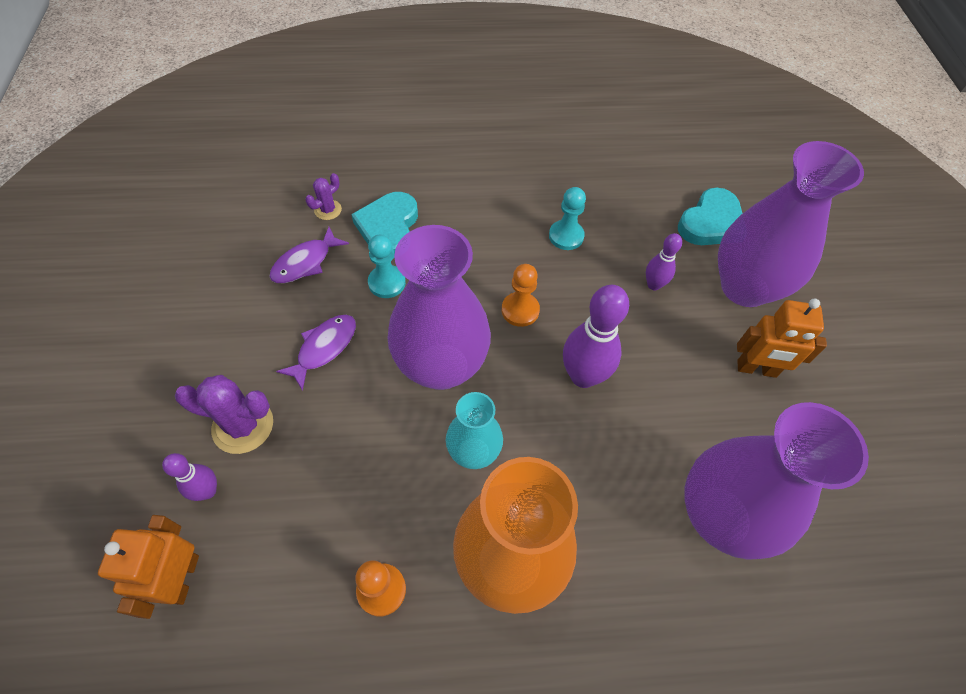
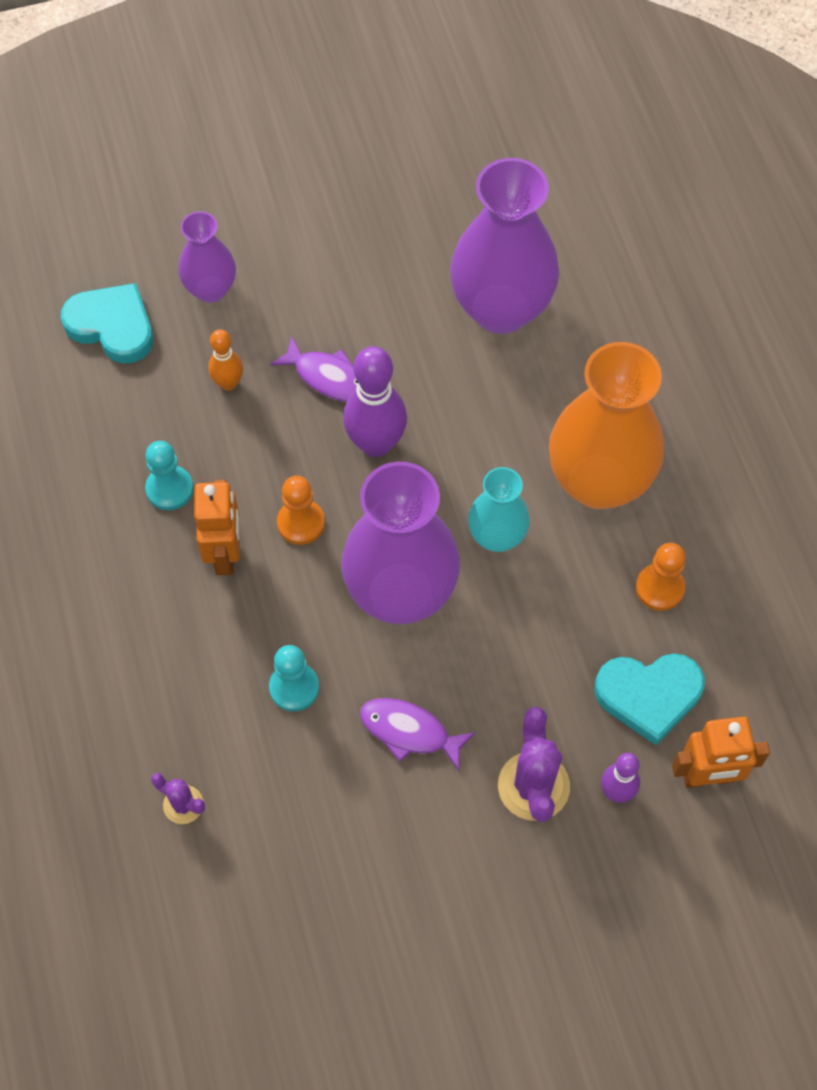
camera: 100 degrees left, 5 degrees up
(305, 263) = (284, 802): purple fish -> purple fish (328, 377)
(388, 227) = (199, 712): turquoise heart -> turquoise heart (649, 695)
(653, 285) = (228, 383): purple bowling pin -> orange bowling pin
(744, 287) = (211, 289): purple vase -> purple vase, size x0.54
(756, 369) = (324, 278): orange robot -> orange robot (225, 554)

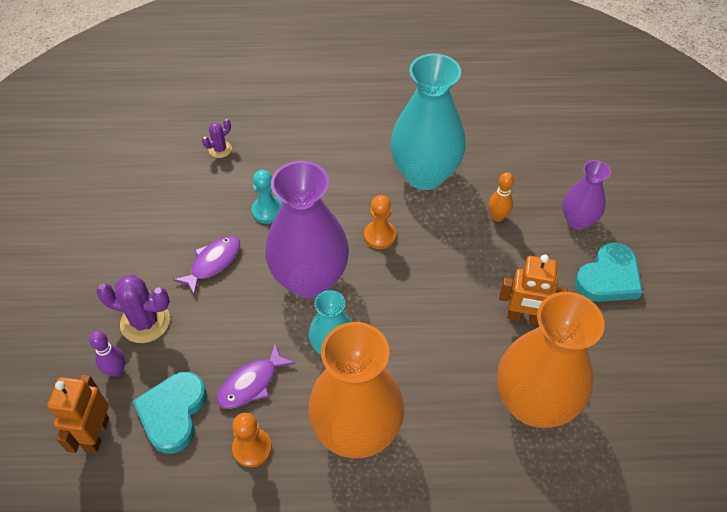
camera: 105 degrees right, 10 degrees down
(112, 326) = (554, 165): turquoise heart -> turquoise heart (608, 278)
(169, 489) = (424, 174): turquoise pawn -> turquoise vase
(225, 554) = (370, 194): orange robot -> orange robot (524, 317)
(328, 377) = (490, 273): purple fish -> purple fish (251, 383)
(376, 443) = (429, 290): purple bowling pin -> none
(501, 309) = (533, 403): purple vase -> orange vase

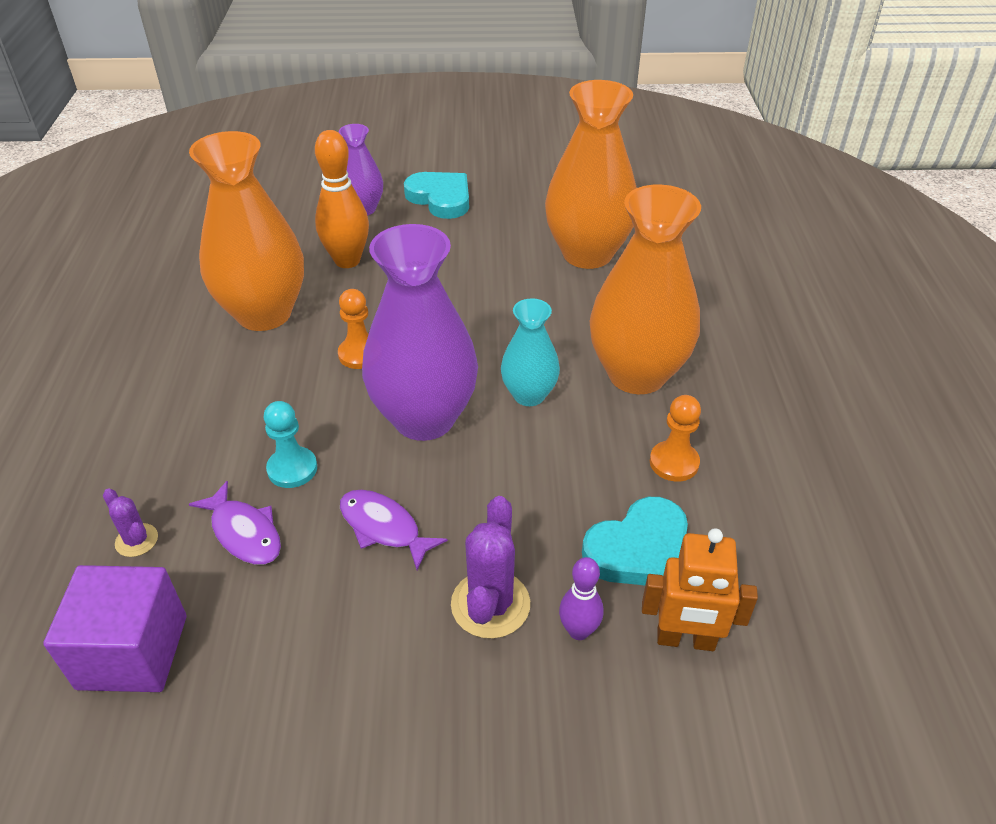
camera: 90 degrees left, 10 degrees down
(147, 163) = (133, 652): none -> purple cube
(173, 413) = (639, 549): turquoise heart -> turquoise heart turned 45 degrees counterclockwise
(251, 383) = (586, 469): purple fish -> purple fish (244, 533)
(424, 174) = (264, 314): turquoise vase -> orange vase
(497, 217) = (347, 261): orange bowling pin -> orange bowling pin, size x1.79
(524, 317) = (487, 252): orange robot -> none

